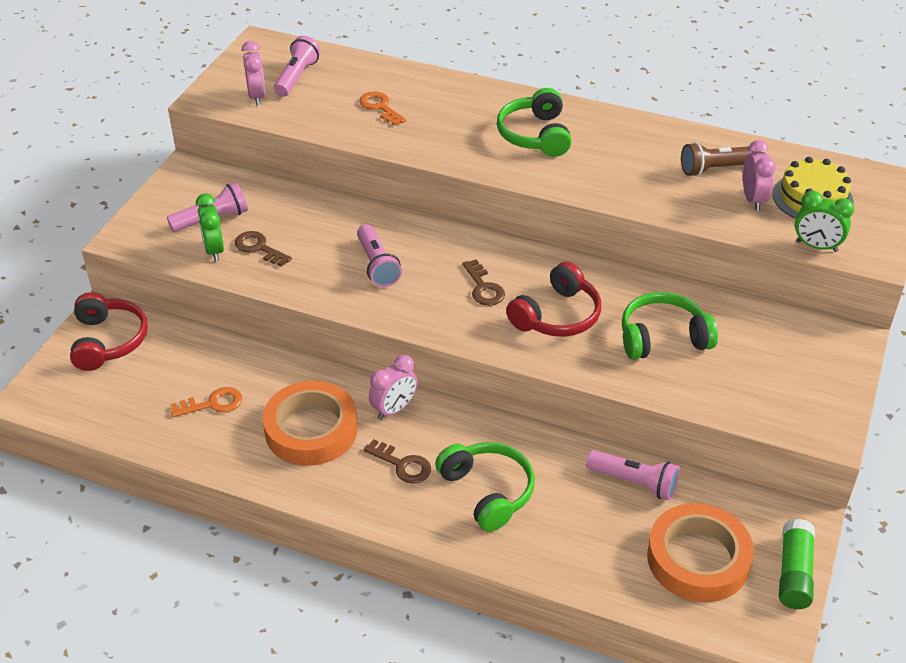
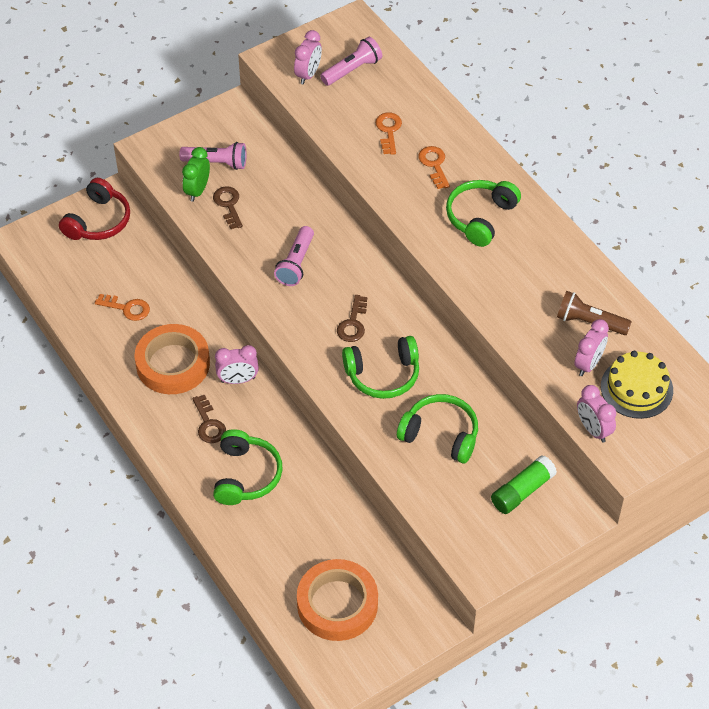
camera: 35 degrees right, 10 degrees up
(450, 114) = (434, 164): none -> orange key
(557, 315) = (383, 374): red headphones -> green headphones
(635, 482) = (347, 527): pink flashlight -> none
(794, 573) = (390, 653): green glue stick -> green glue stick (522, 491)
(816, 246) = (593, 429): green clock -> pink clock

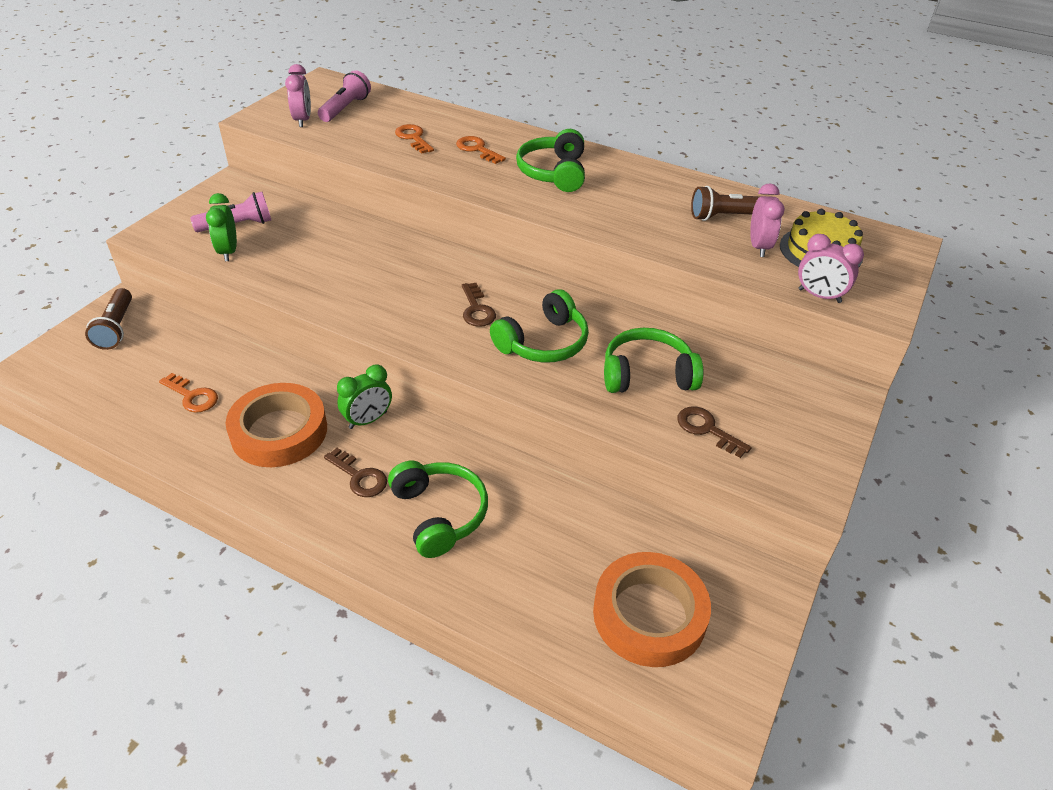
camera: 30 degrees left, 10 degrees down
(98, 221) = (116, 328): red headphones -> brown flashlight
(127, 308) = (192, 396): orange key -> orange key turned 45 degrees clockwise
(228, 205) = (271, 253): brown key -> brown key (706, 429)
(238, 380) = (368, 420): pink clock -> green clock
(296, 264) = (379, 279): pink flashlight -> none
(522, 491) = (774, 394): green glue stick -> none

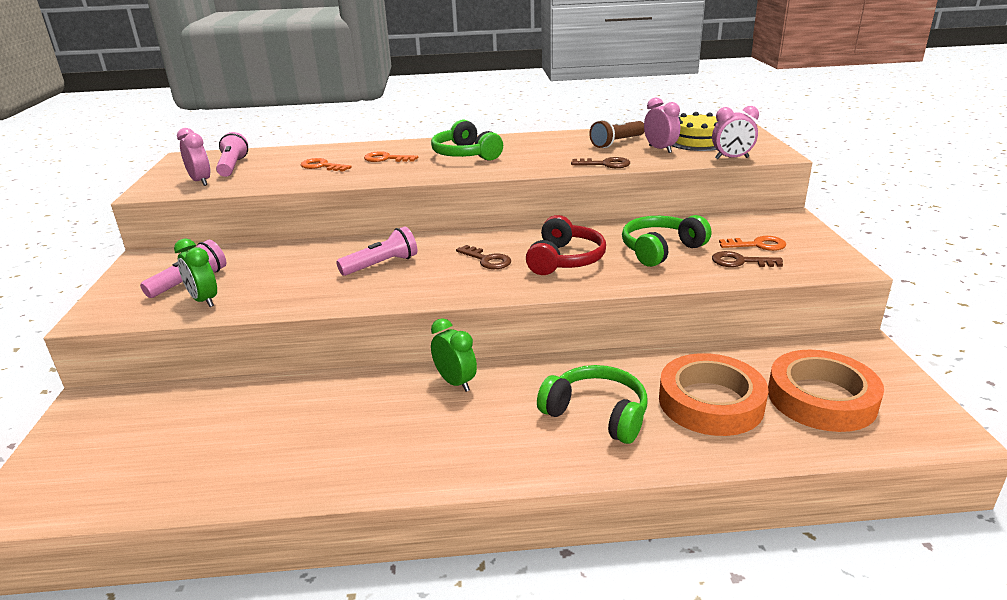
camera: 30 degrees left, 15 degrees down
(116, 328) = (101, 423): brown flashlight -> none
(192, 396) = (257, 438): orange key -> orange key (758, 245)
(279, 431) = (382, 424): orange tape -> orange tape (710, 402)
(359, 477) = (498, 421): brown key -> brown key (605, 164)
(368, 420) = (455, 382): green clock -> green clock turned 60 degrees counterclockwise
(387, 273) = (381, 265): none -> pink flashlight
(543, 342) = (564, 260): green headphones -> red headphones

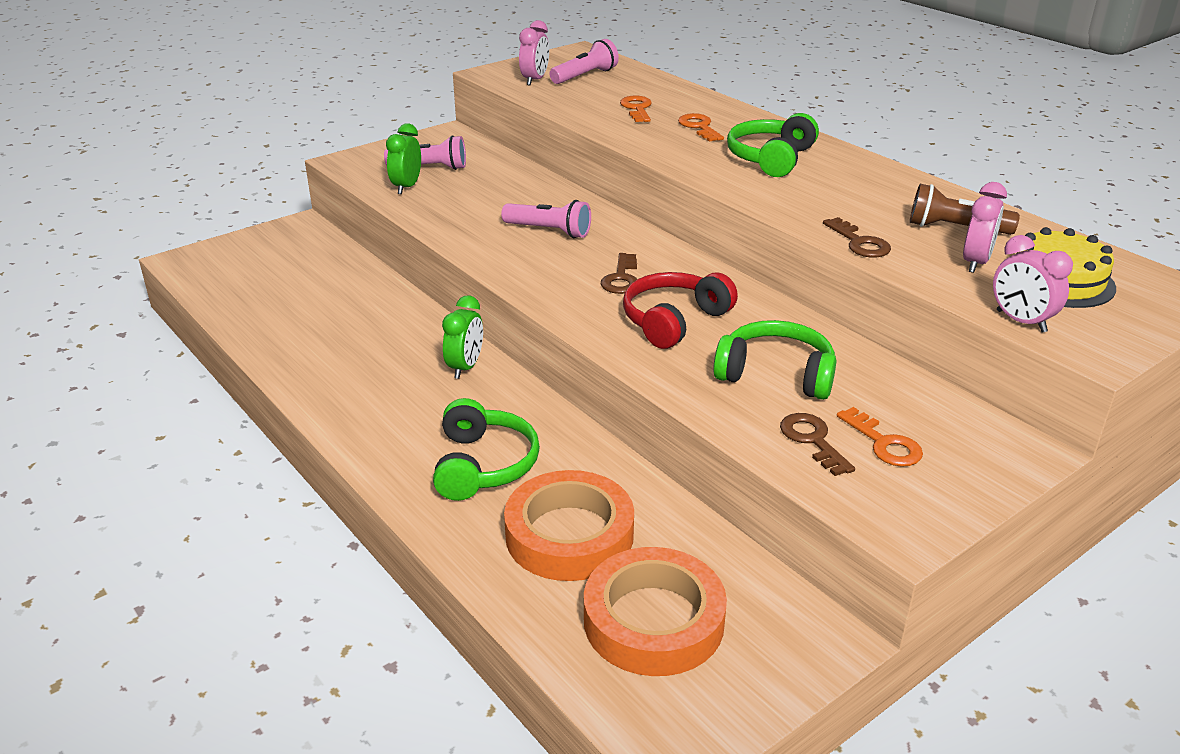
camera: 55 degrees right, 5 degrees up
(564, 260) = (674, 321): red headphones -> red headphones turned 150 degrees clockwise

